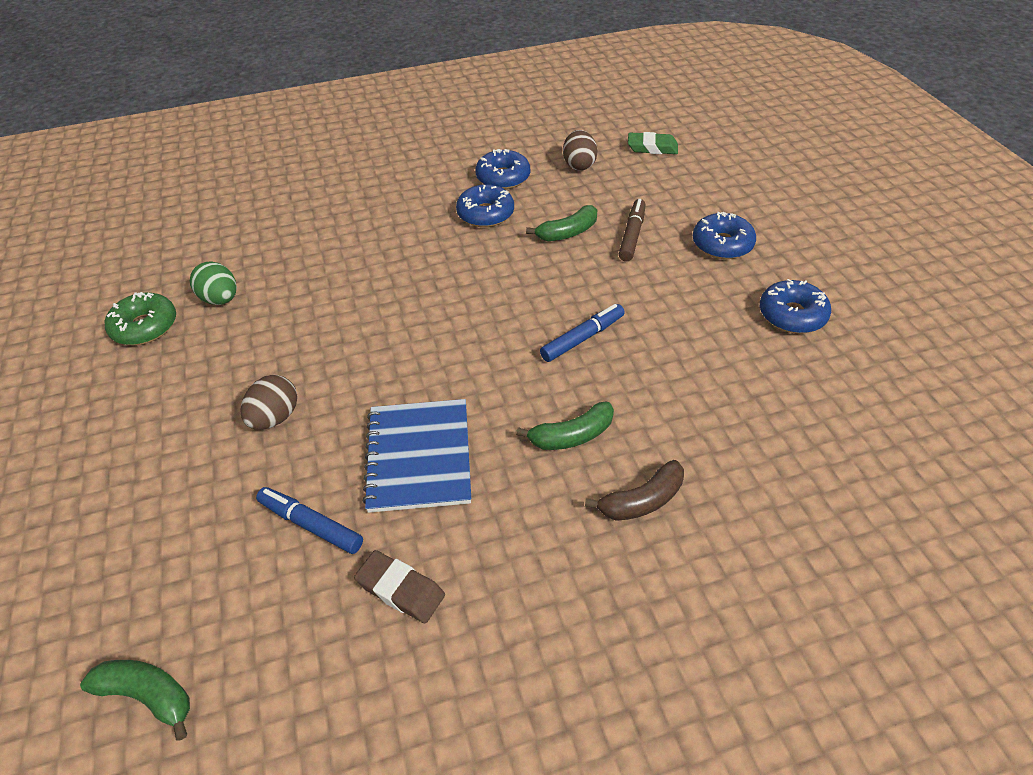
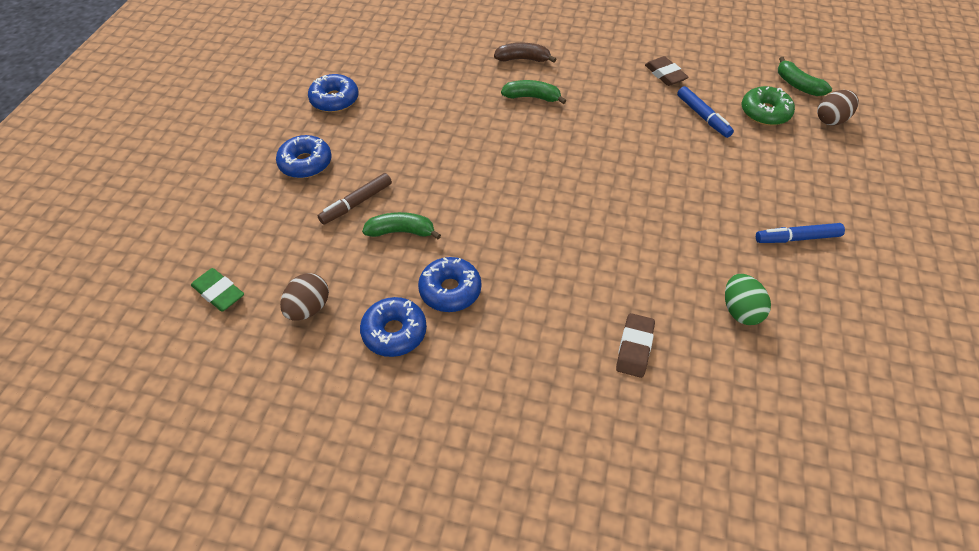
camera: 150 degrees left, 5 degrees up
(145, 327) = (814, 312): green donut -> green donut (765, 112)
(275, 417) = (711, 183): brown egg -> brown egg (831, 120)
(310, 238) = (634, 348): none -> brown eraser
(419, 456) = (626, 123): blue notebook -> none
(583, 338) = (475, 144): blue marker -> blue marker (797, 238)

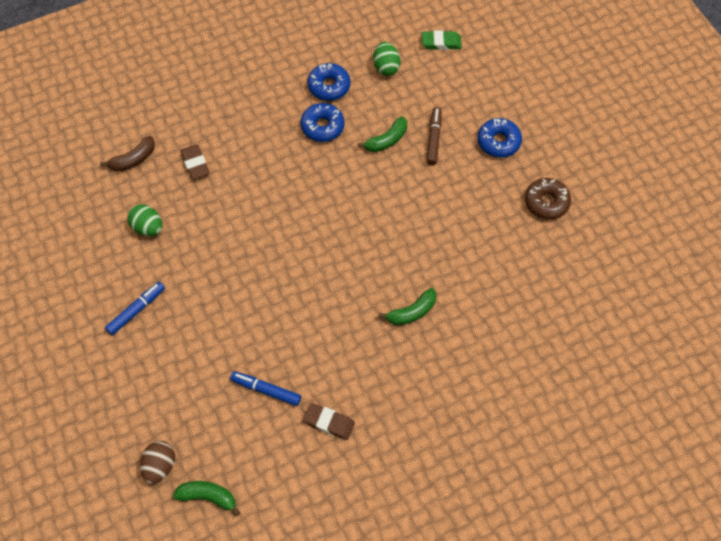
camera: 140 degrees right, 10 degrees up
(309, 308) = (386, 67): brown egg -> green egg
(334, 100) = (546, 202): blue donut -> brown donut
(523, 59) = (458, 351): brown banana -> brown banana (133, 159)
(765, 112) = (219, 434): green donut -> none

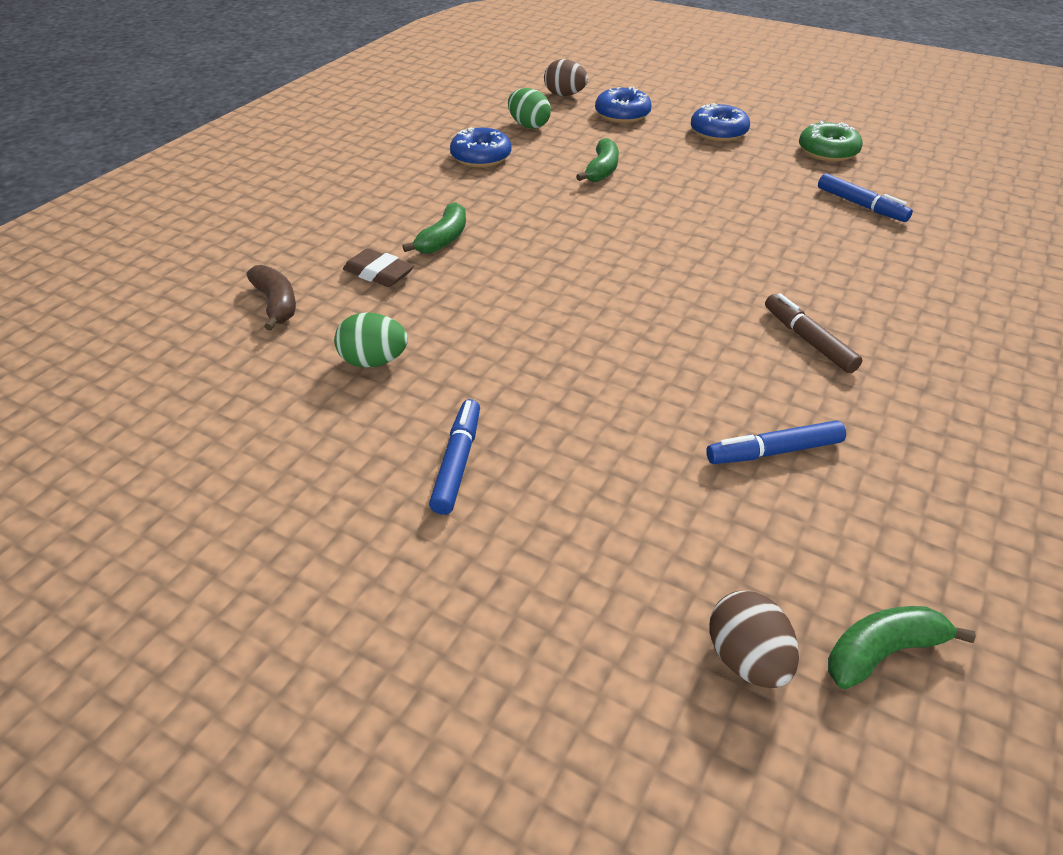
camera: 35 degrees left, 20 degrees down
(133, 159) = (276, 304): brown banana -> brown banana turned 45 degrees counterclockwise
(322, 126) = (513, 186): blue donut -> blue donut (622, 114)
(329, 422) = (905, 439): brown eraser -> none
(412, 312) = (832, 283): green banana -> green banana (443, 239)
(434, 139) = (651, 152): brown marker -> brown marker (808, 340)
(441, 43) = (565, 95): green eraser -> brown egg
(504, 263) = (861, 205): none -> blue marker
(546, 202) = (827, 151): brown donut -> green donut

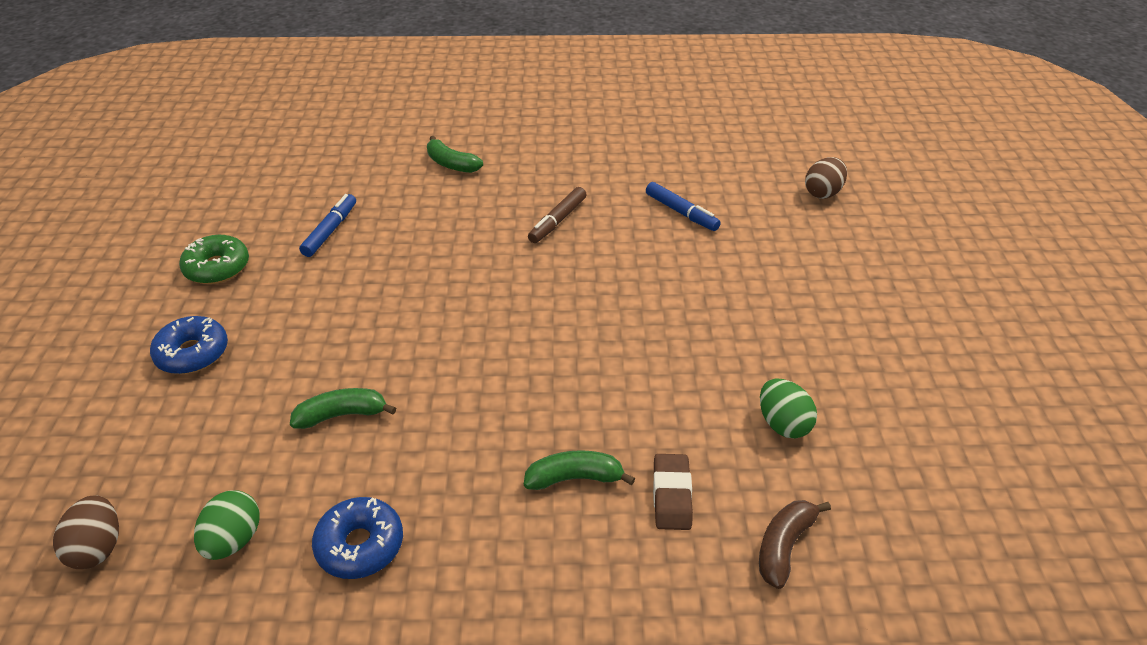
camera: 120 degrees left, 0 degrees up
(457, 462) = (822, 328): blue marker -> none
(622, 114) = (161, 455): blue donut -> none
(882, 652) = (776, 161): green banana -> green banana (451, 164)

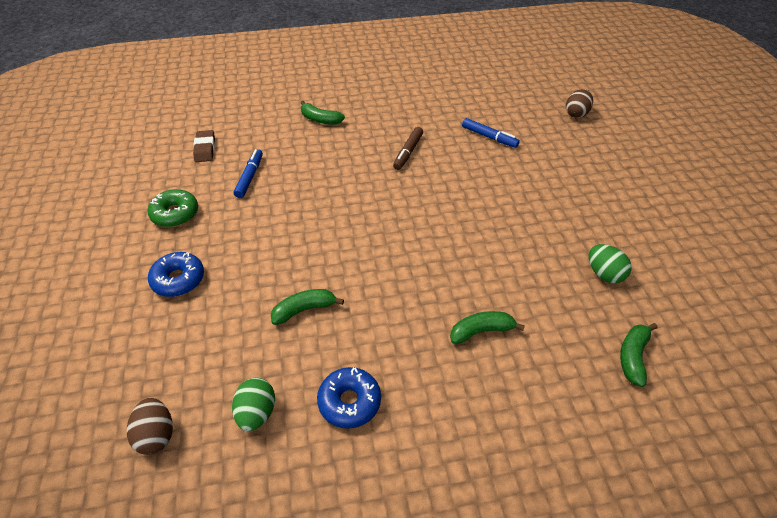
camera: 10 degrees left, 5 degrees up
(672, 495) = (549, 333): brown eraser -> brown eraser (205, 149)
(784, 546) = (633, 357): brown banana -> green banana

